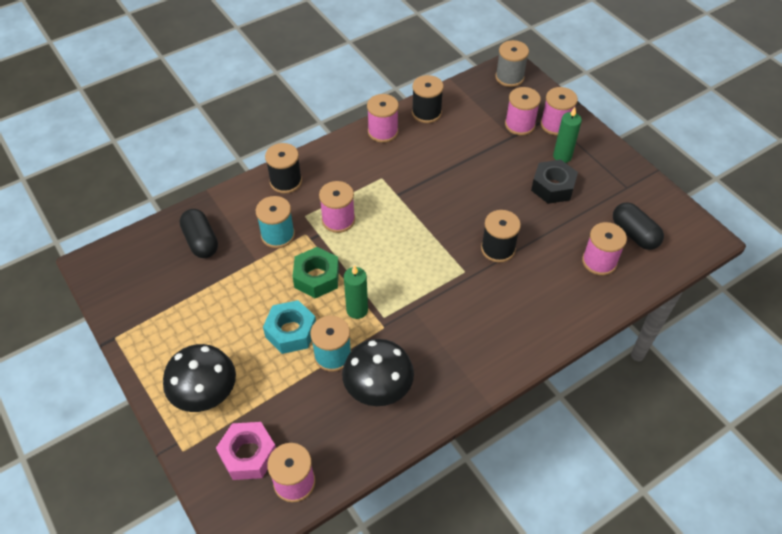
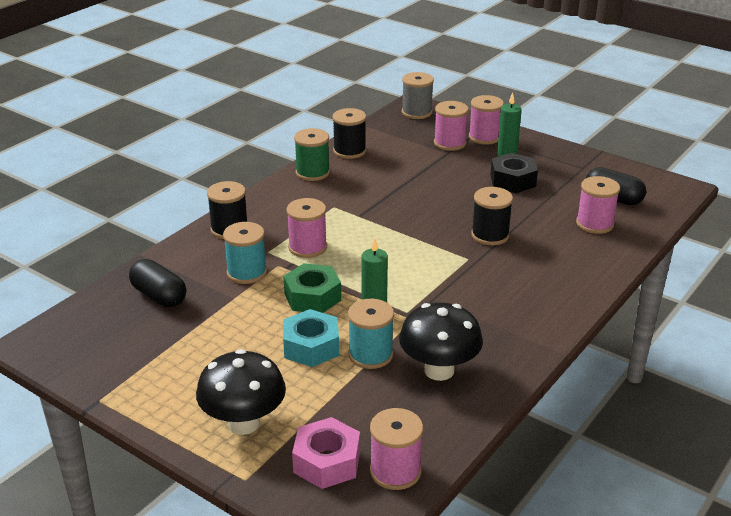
camera: 20 degrees left, 20 degrees down
(383, 132) = (312, 173): pink spool -> green spool

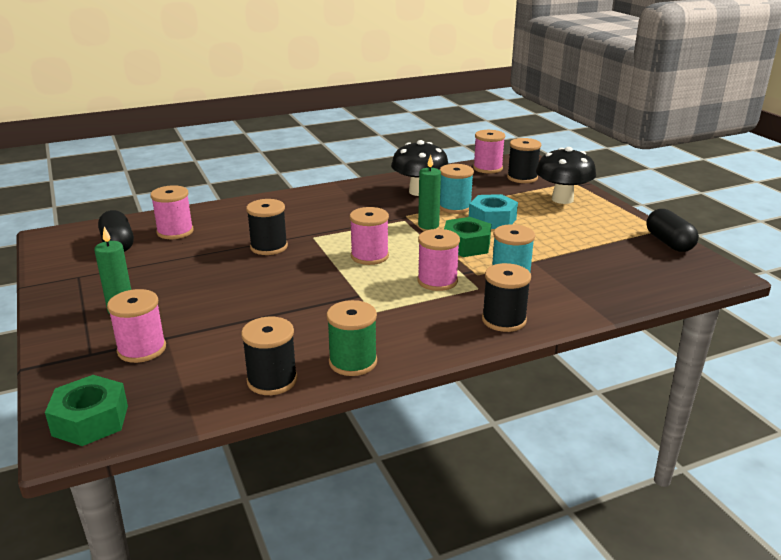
camera: 150 degrees left, 5 degrees down
(159, 296) = (601, 279): black capsule -> black capsule (669, 243)
(327, 462) = (522, 178): pink nut -> black spool
(417, 112) = (90, 420): grey spool -> green nut
(484, 137) = (90, 344): pink spool -> pink spool (369, 256)
(512, 180) = (164, 284): black nut -> none

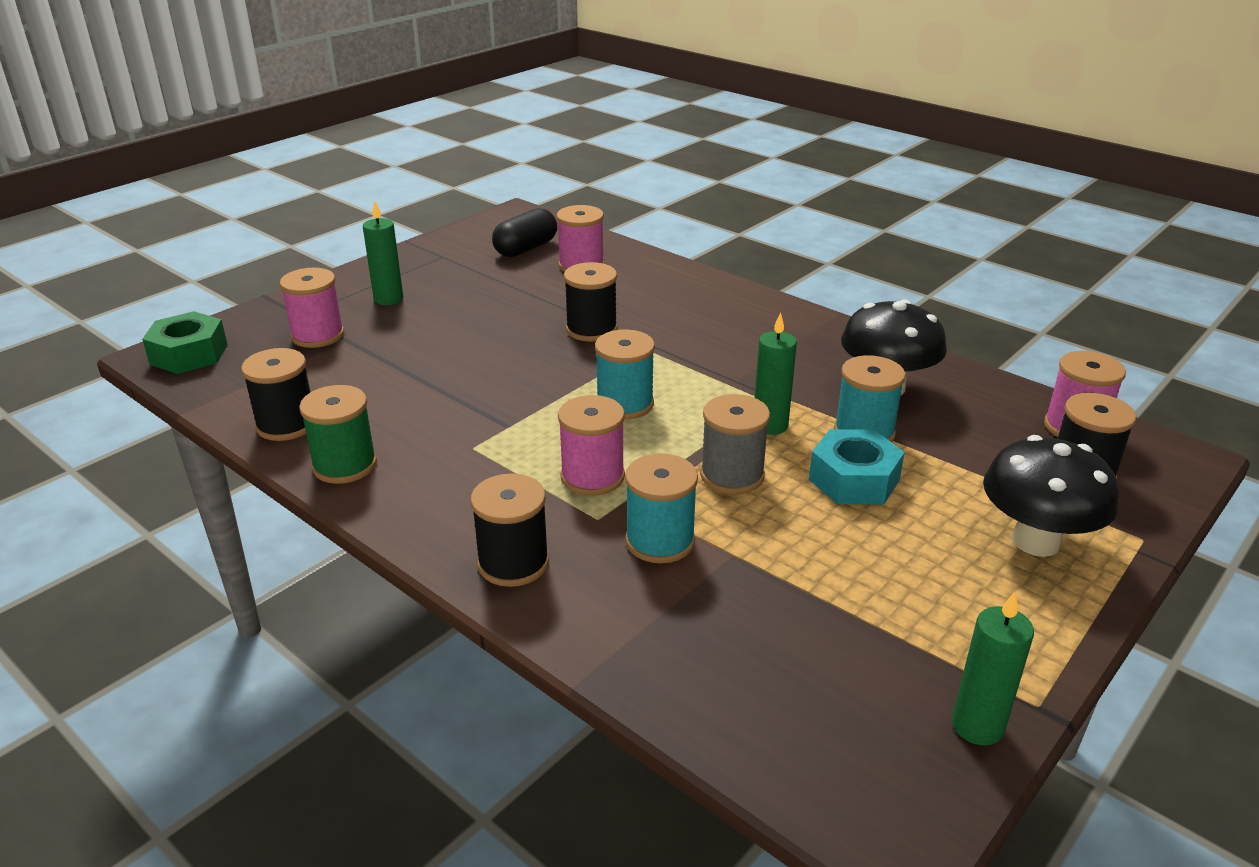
camera: 65 degrees right, 5 degrees up
(369, 256) = (625, 404): pink spool -> turquoise spool
(466, 245) = (732, 475): green nut -> grey spool
(669, 243) = (977, 726): black capsule -> green candle

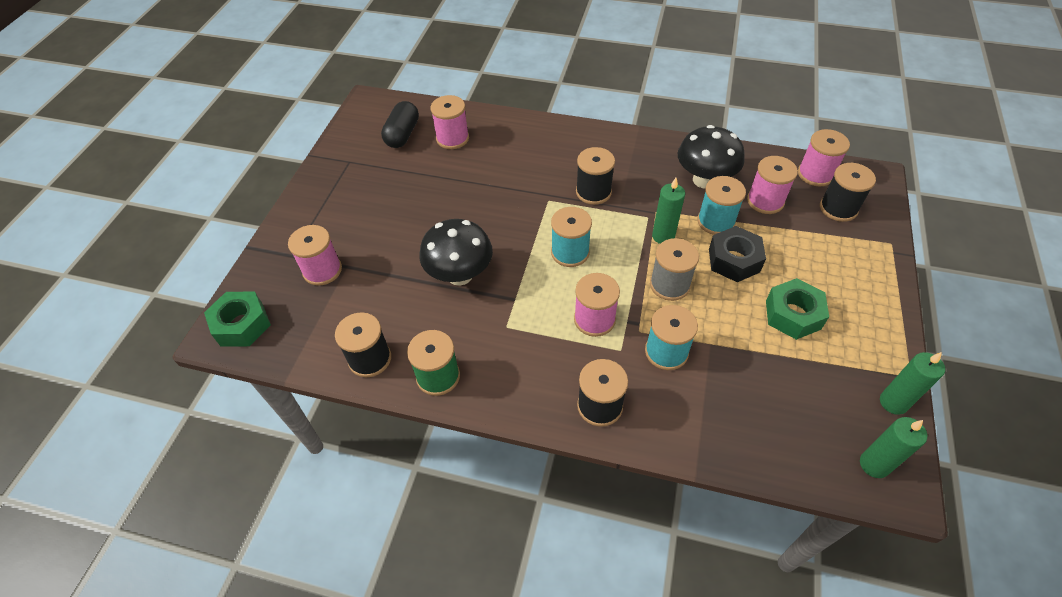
camera: 25 degrees left, 20 degrees up
(388, 299) = (344, 217): green candle -> green candle (874, 464)
(591, 329) = (503, 195): black spool -> black spool (593, 192)
(854, 480) = (734, 260): turquoise nut -> black nut
(894, 566) = (793, 315): none -> green nut
(963, 433) = (765, 201): none -> pink spool
(1036, 541) = (846, 266): black mushroom -> black mushroom (460, 275)

